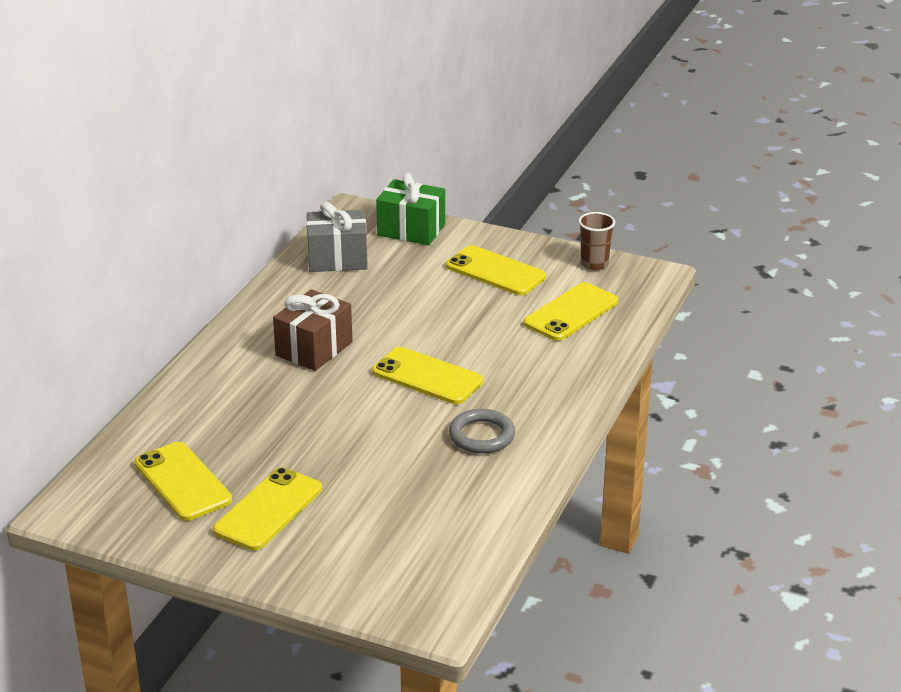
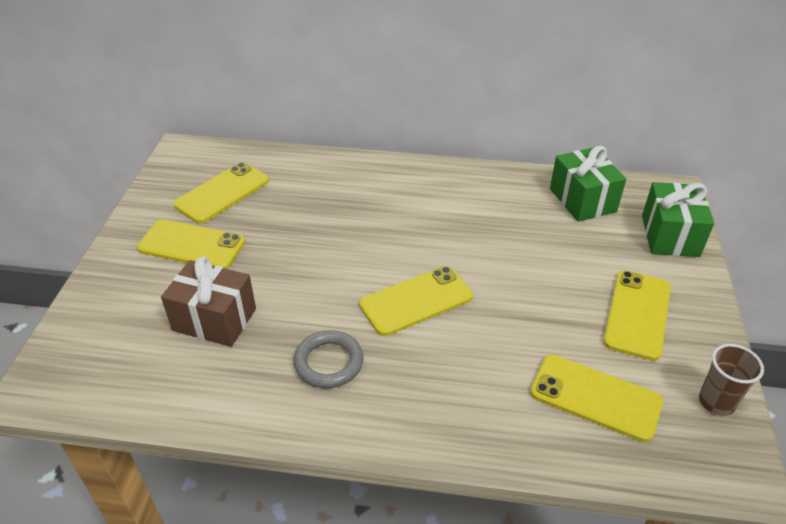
camera: 75 degrees right, 10 degrees up
(314, 349) = (429, 218): brown gift -> brown gift (214, 319)
(337, 259) = (582, 200): grey gift -> green gift
(427, 376) = (416, 301): yellow phone -> yellow phone turned 45 degrees clockwise

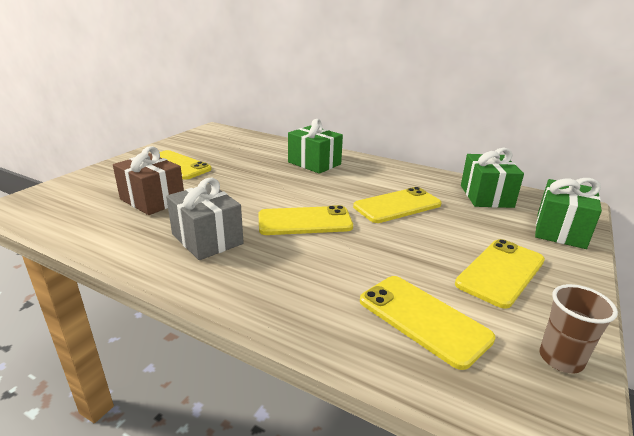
camera: 20 degrees right, 15 degrees down
(222, 193) = (219, 148): yellow phone -> yellow phone (397, 206)
(329, 362) = (207, 239): grey ring -> grey gift
(365, 191) = (314, 163): none -> green gift

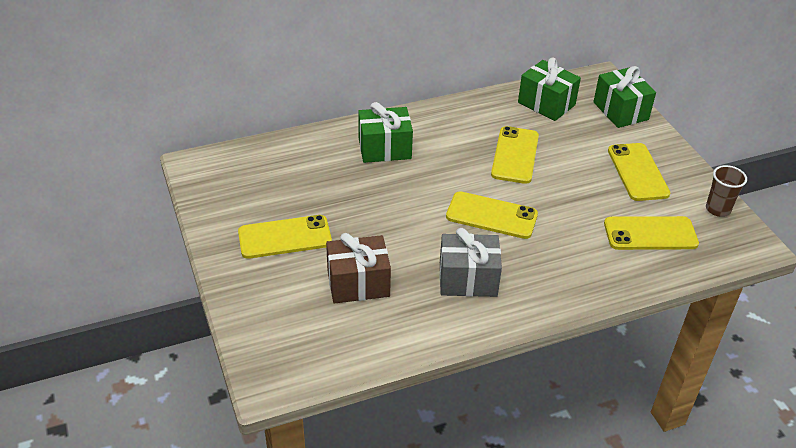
camera: 50 degrees left, 15 degrees up
(305, 221) = (491, 216): yellow phone -> yellow phone turned 75 degrees clockwise

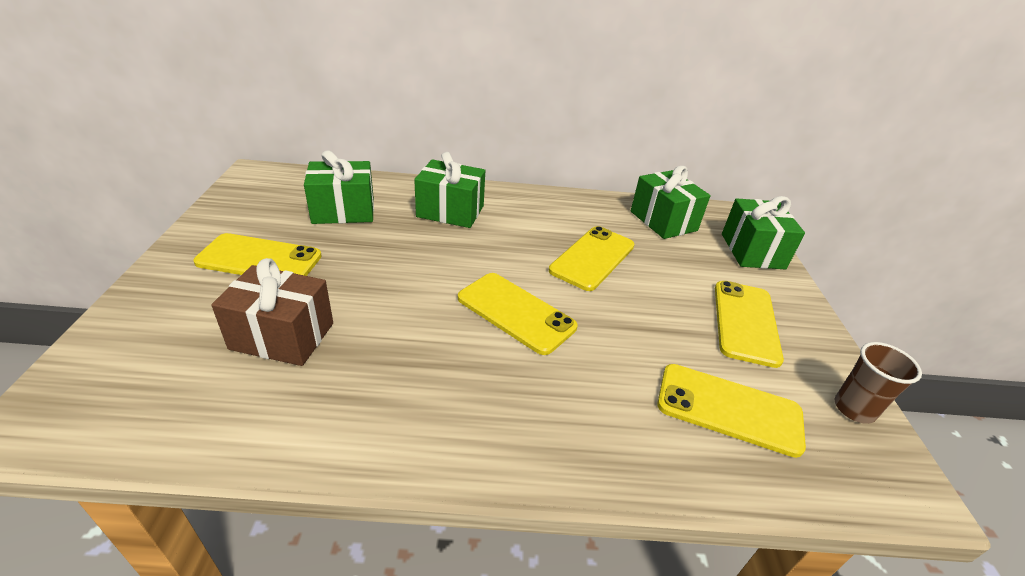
camera: 20 degrees right, 5 degrees down
(303, 176) = (343, 211): none -> green gift
(468, 279) = (422, 380): grey gift -> none

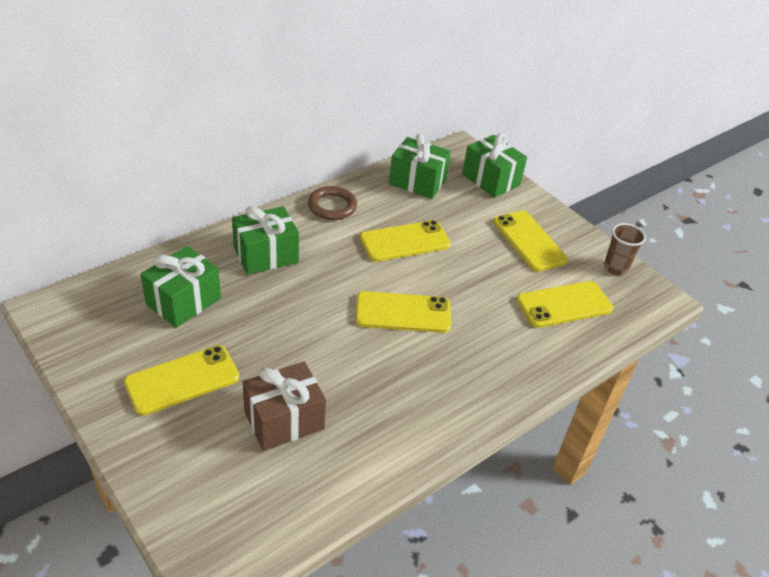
camera: 40 degrees left, 5 degrees up
(554, 205) = (332, 206): none -> brown ring
(593, 258) = (405, 241): yellow phone -> yellow phone turned 75 degrees clockwise

